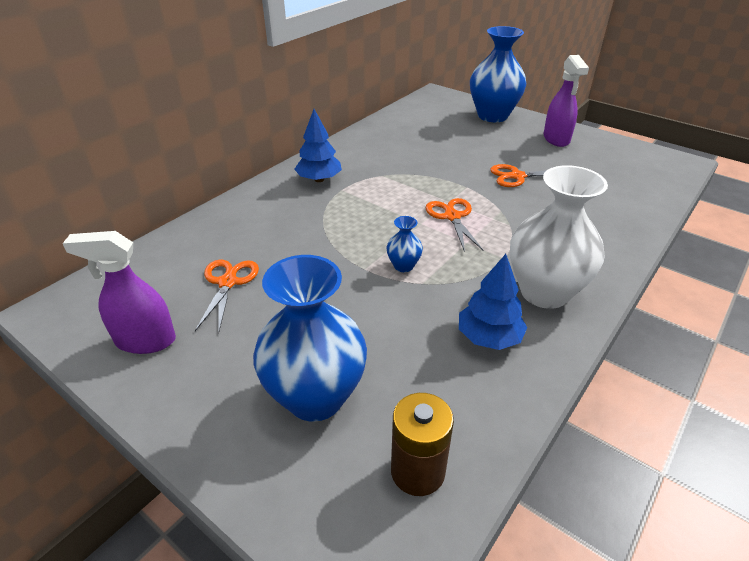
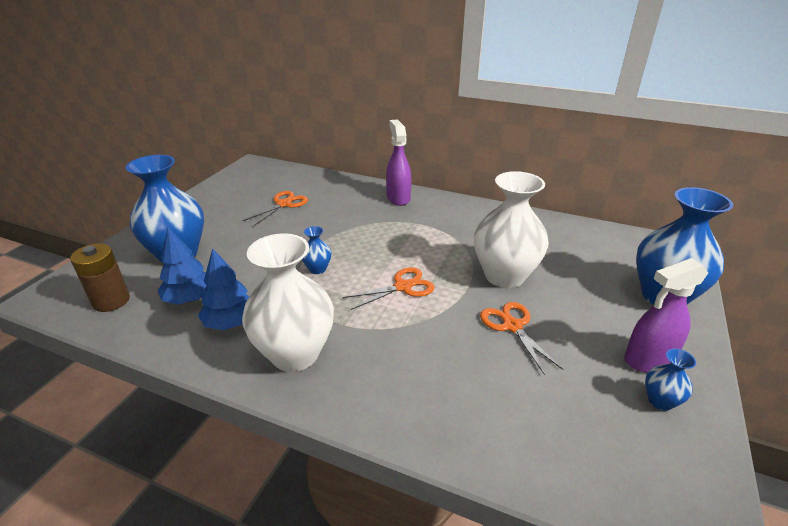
camera: 75 degrees right, 5 degrees down
(145, 340) = (229, 193): purple spray bottle -> purple spray bottle (398, 198)
(228, 282) = (283, 204): orange scissors -> orange scissors turned 45 degrees counterclockwise
(319, 179) = (429, 211): blue tree -> blue tree (190, 298)
(451, 165) = (504, 276): none -> white vase
(593, 146) = (660, 401): none -> blue vase

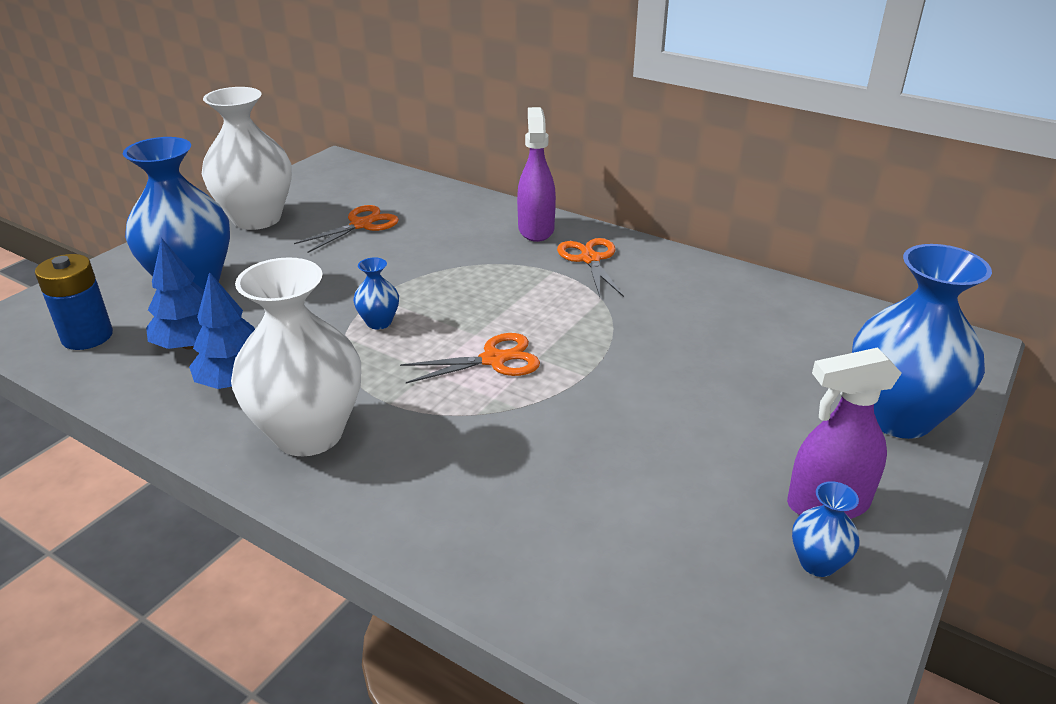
camera: 10 degrees right, 0 degrees up
(111, 301) = (87, 336): brown battery -> blue battery
(504, 276) = (654, 360): white vase -> white vase (257, 219)
(512, 326) = (636, 433): orange scissors -> orange scissors (590, 259)

